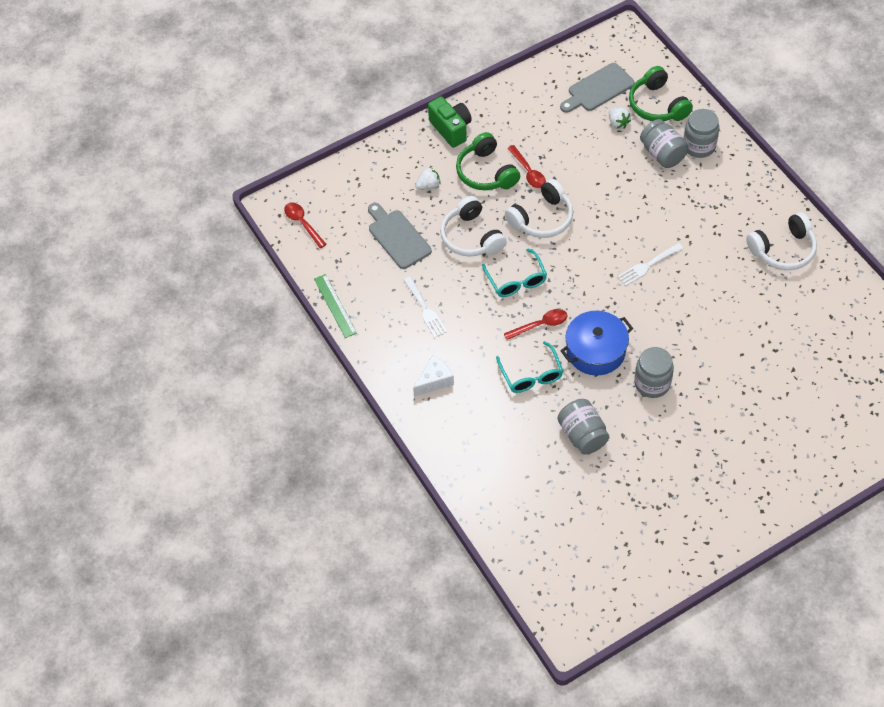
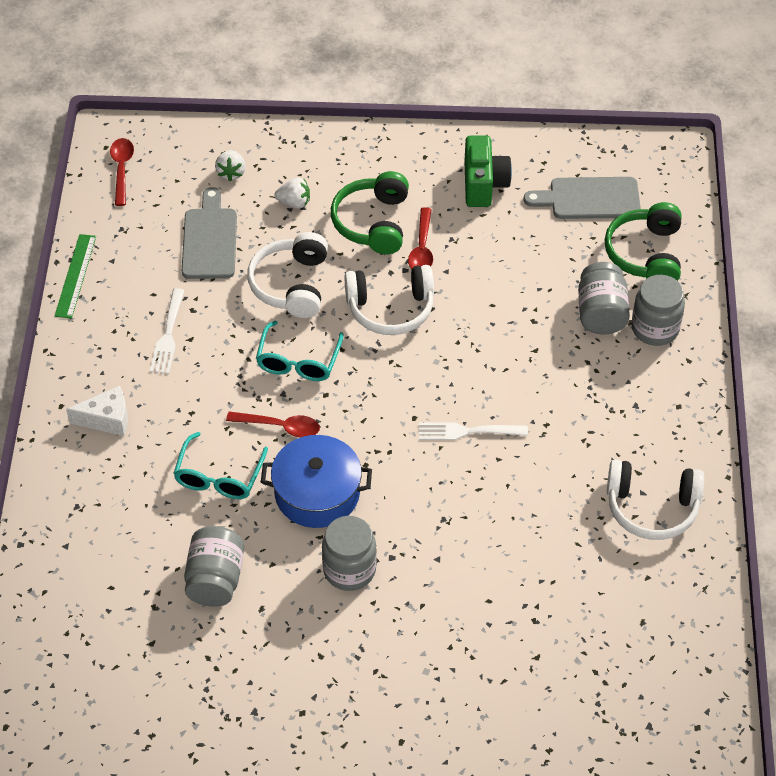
camera: 30 degrees right, 5 degrees down
(451, 129) = (376, 154): green camera -> green camera (484, 185)
(618, 123) = (578, 250): white strawberry -> white strawberry (231, 173)

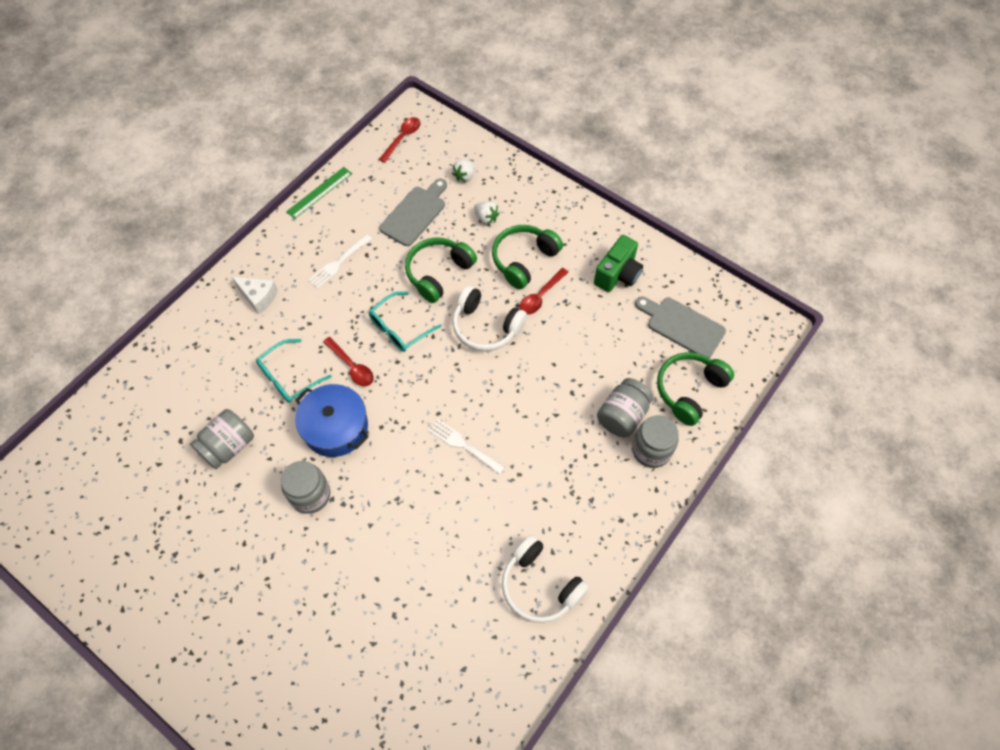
camera: 35 degrees right, 10 degrees up
(291, 285) = (438, 273): white headphones -> green headphones

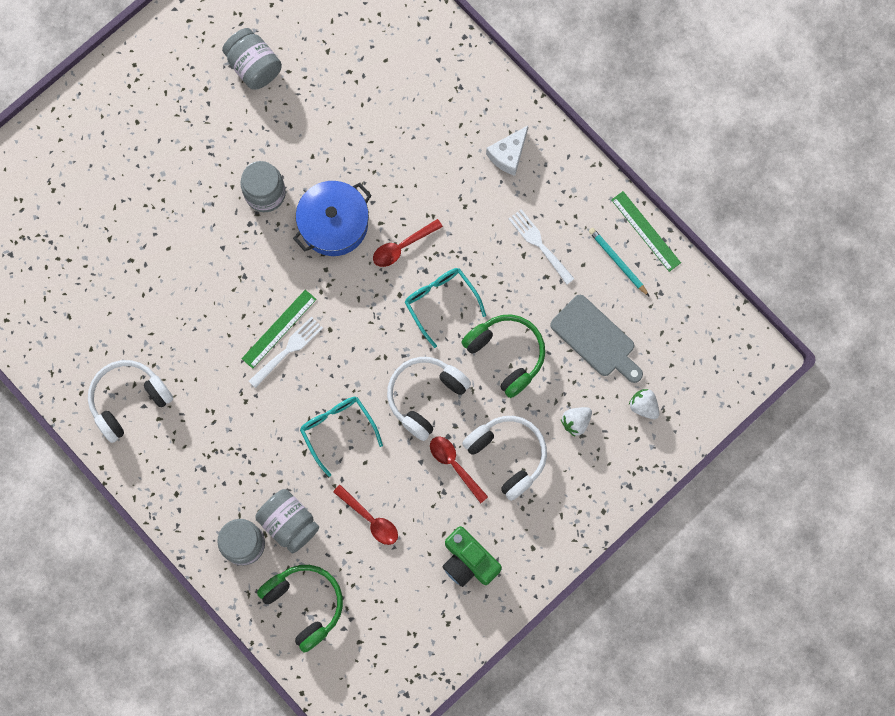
camera: 100 degrees right, 15 degrees up
(228, 446) = (333, 118): grey jar -> grey jar (254, 66)
(289, 377) = (402, 181): turquoise glasses -> turquoise glasses (338, 430)
(347, 207) = (617, 261): none -> turquoise pencil
(402, 138) = (716, 338): red spoon -> red spoon (370, 519)
(444, 457) = (279, 329): none -> green ruler
(524, 260) = (507, 455): green headphones -> white headphones
(682, 326) = (386, 619): grey cutting board -> none

